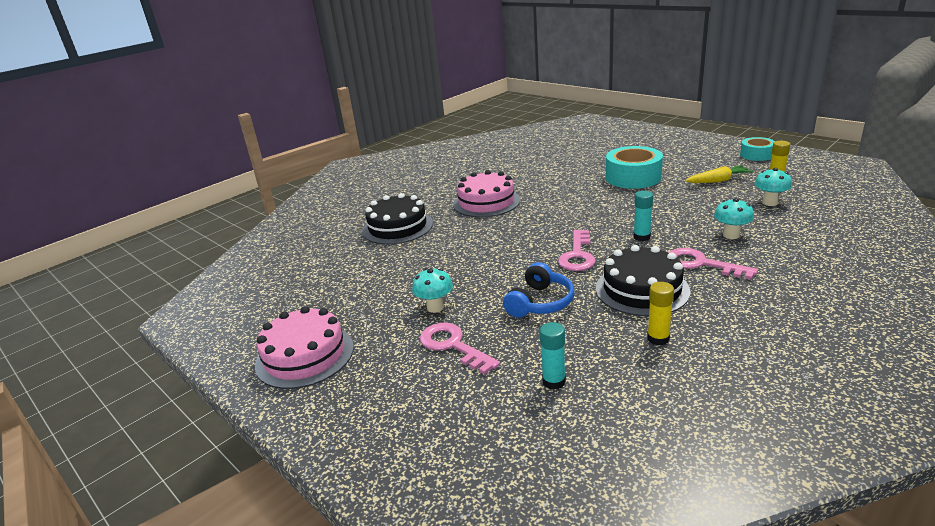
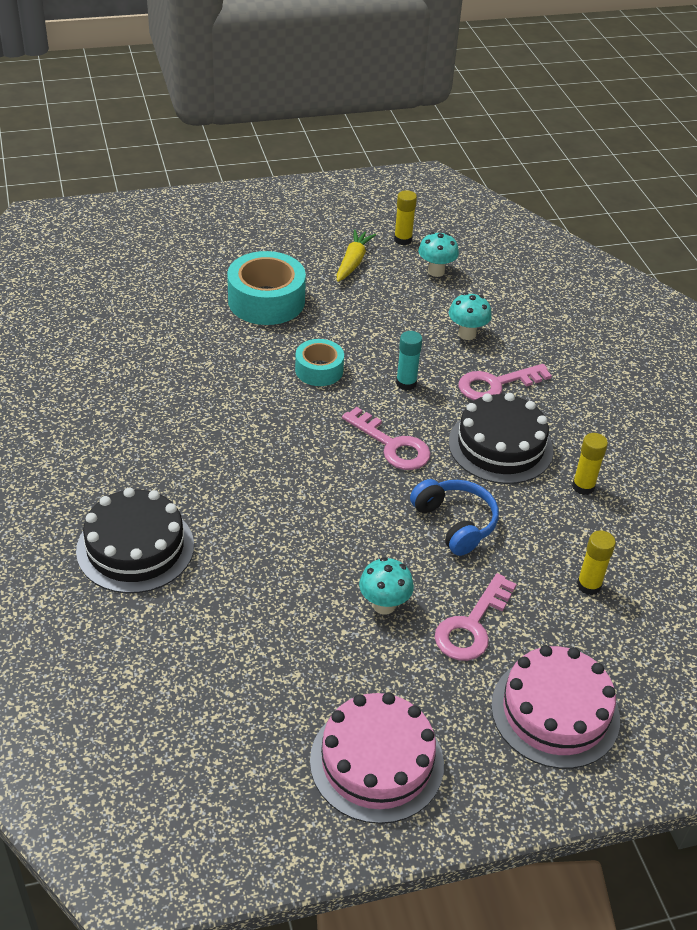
camera: 65 degrees left, 15 degrees up
(453, 345) = (472, 626): pink key -> pink key turned 45 degrees counterclockwise
(486, 202) = (170, 437): pink cake -> pink cake (555, 712)
(554, 381) = (588, 585): turquoise glue stick -> yellow glue stick
(756, 155) = (330, 202): turquoise tape -> turquoise tape (319, 370)

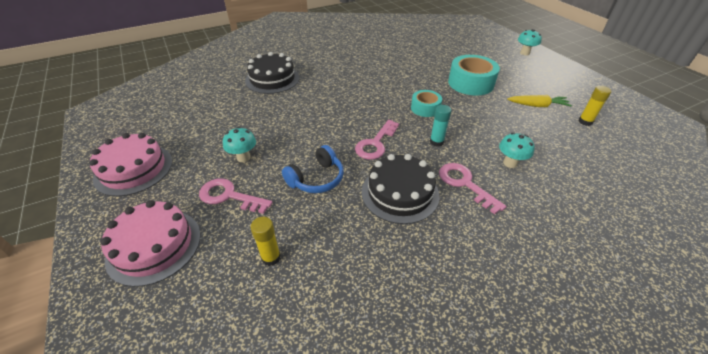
camera: 80 degrees right, 0 degrees up
(436, 271) = (566, 140): turquoise mushroom -> turquoise mushroom (524, 53)
(583, 487) = (377, 246): yellow glue stick -> none

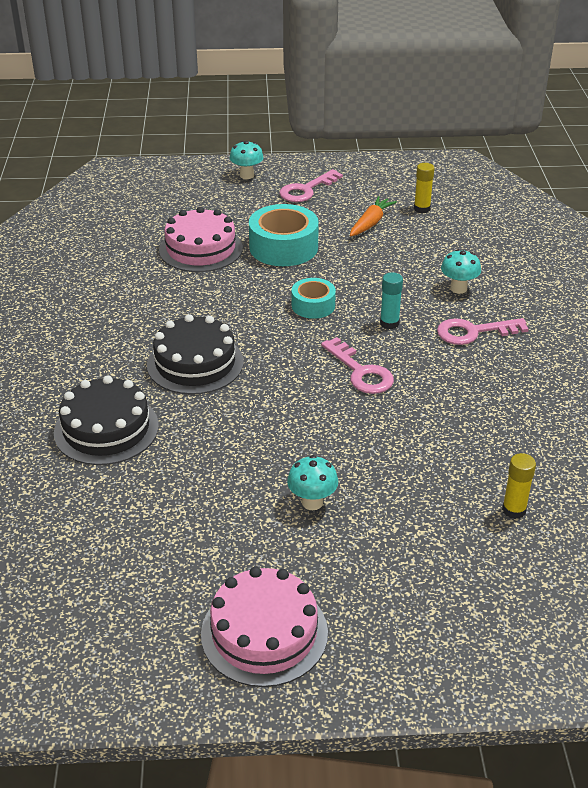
camera: 65 degrees left, 5 degrees down
(154, 246) = (448, 615): pink cake -> pink cake (201, 249)
(229, 196) = (389, 530): pink key -> pink key (306, 190)
(316, 179) = (400, 442): blue headphones -> none
(400, 193) = (462, 383): black cake -> black cake (195, 363)
(538, 105) = (371, 223): yellow carrot -> orange carrot

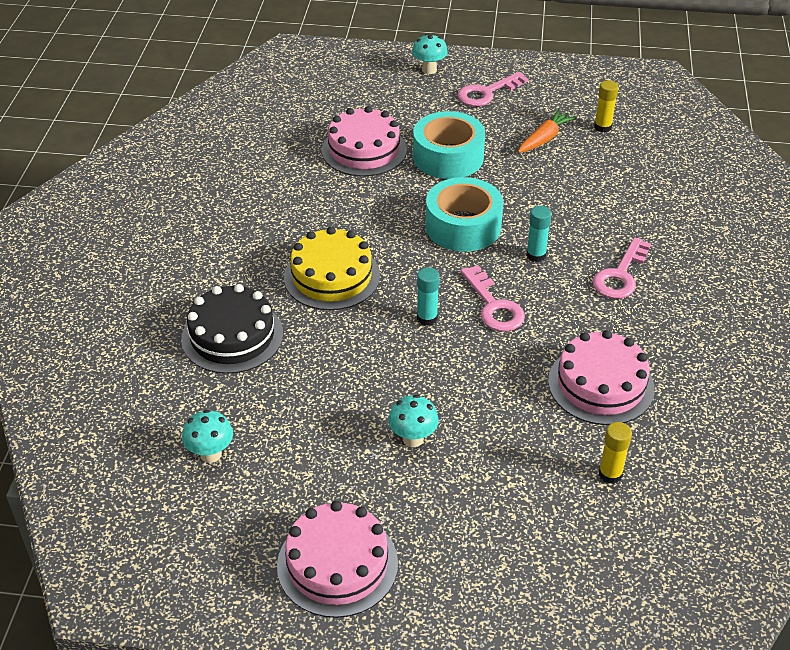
camera: 10 degrees right, 5 degrees up
(195, 363) = (332, 276): black cake -> yellow cake
(298, 390) = (427, 318): none -> turquoise glue stick
(313, 305) = (463, 226): turquoise tape -> turquoise tape, size x1.69
(458, 288) = (617, 224): turquoise mushroom -> turquoise mushroom (210, 454)
(473, 332) = (620, 275): pink key -> pink key turned 60 degrees counterclockwise
(482, 430) = (601, 384): none -> pink cake

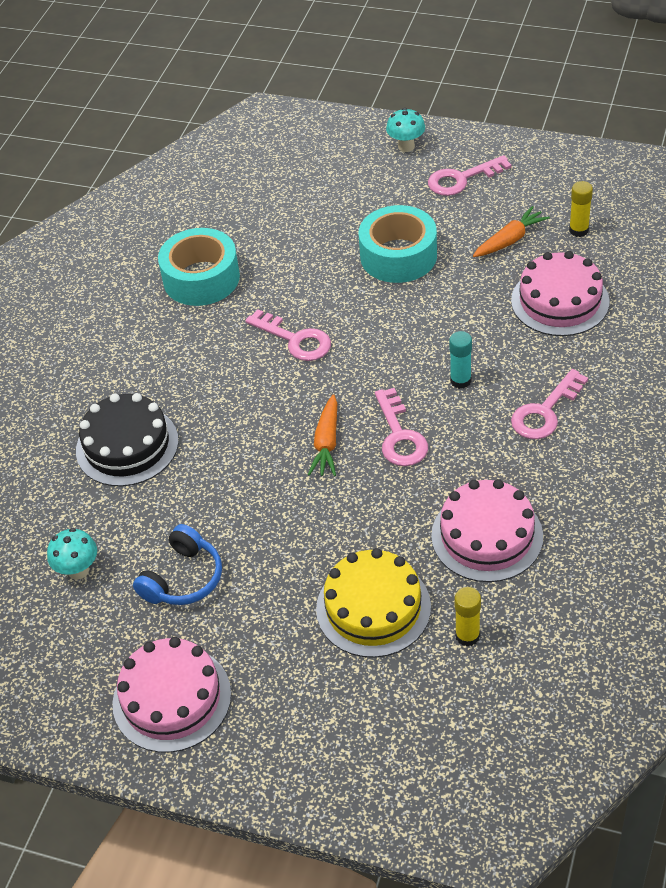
camera: 15 degrees right, 5 degrees up
(319, 451) = (183, 578): none -> blue headphones
(332, 276) = (241, 387): yellow cake -> yellow cake (373, 607)
(364, 150) = (311, 241): pink cake -> pink cake (560, 301)
(372, 232) = (295, 340): none -> pink key
(413, 439) = (278, 575): turquoise mushroom -> none
(427, 318) = (326, 443): turquoise glue stick -> orange carrot
(463, 226) = (392, 340): turquoise tape -> turquoise tape (201, 278)

